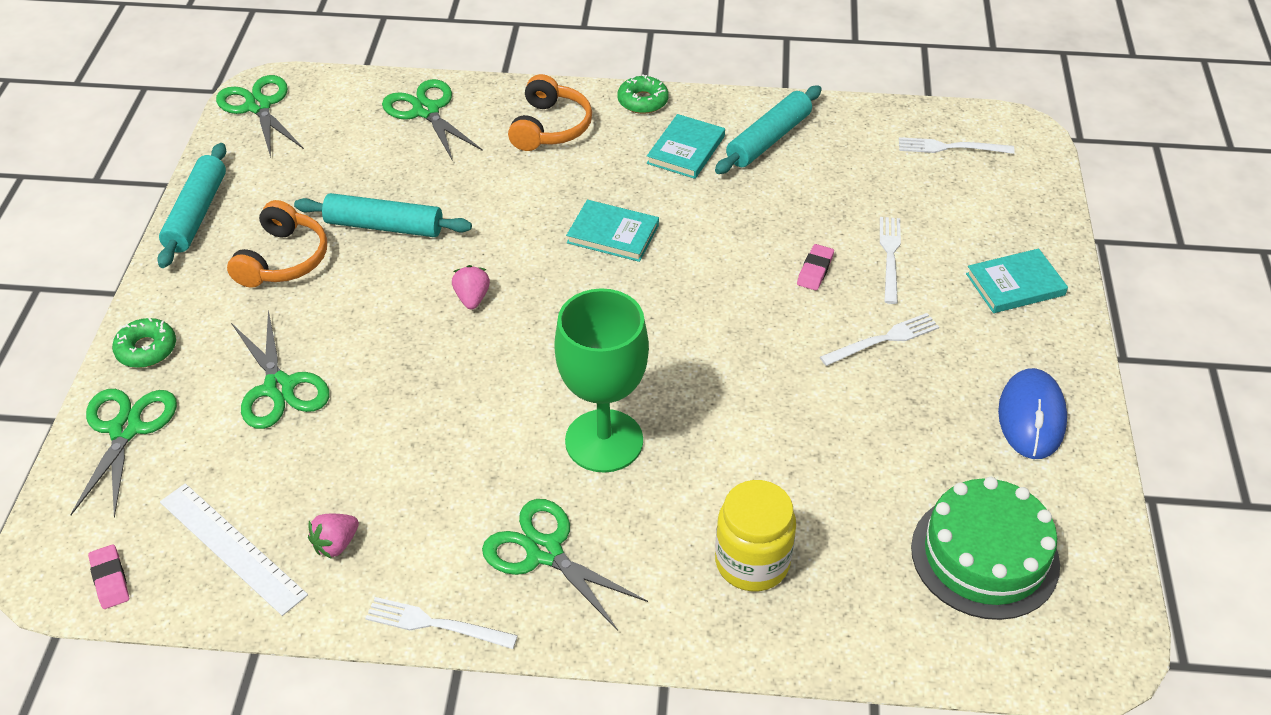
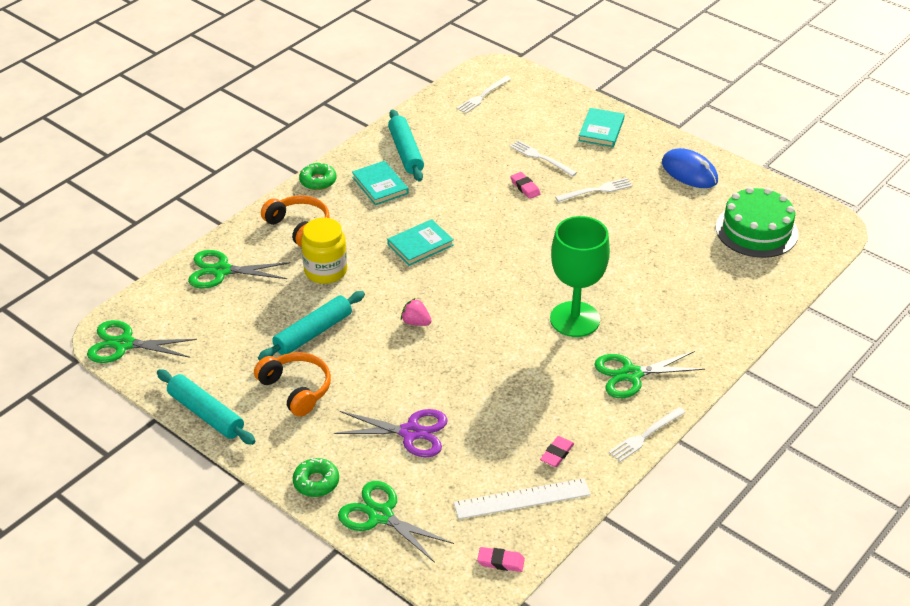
camera: 55 degrees left, 5 degrees down
(279, 387) = (410, 432): green scissors -> purple scissors
(336, 544) = (557, 454): pink strawberry -> pink eraser
(752, 562) = (699, 305): yellow jar -> yellow jar (325, 271)
(883, 340) = (596, 190): white fork -> white fork turned 60 degrees clockwise

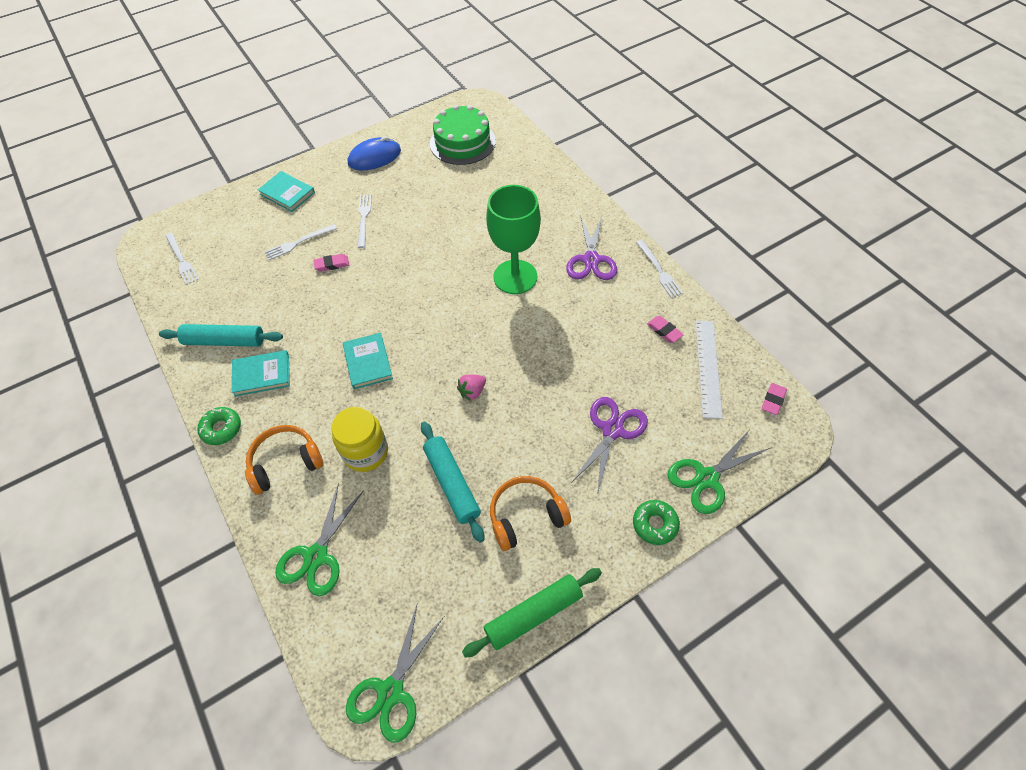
camera: 70 degrees left, 15 degrees up
(206, 414) = (533, 614): turquoise rolling pin -> green rolling pin
(631, 374) = (591, 260): green scissors -> purple scissors

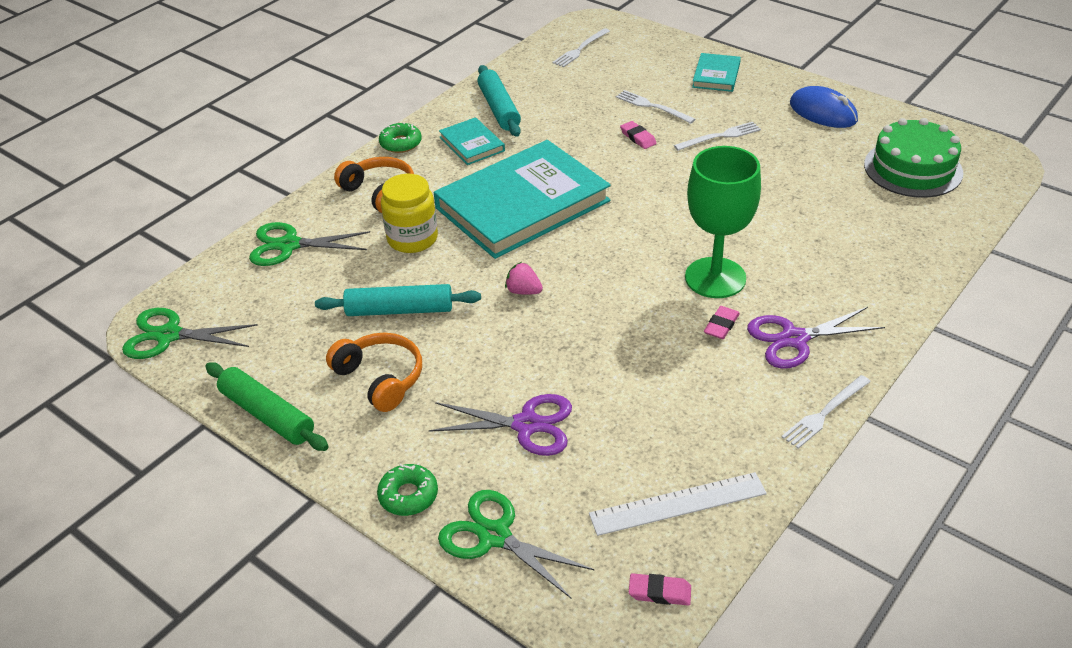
camera: 70 degrees right, 15 degrees down
(368, 362) = (522, 204): turquoise book -> turquoise book, size x2.26
(452, 483) = (400, 310): turquoise rolling pin -> turquoise rolling pin turned 45 degrees clockwise
(664, 331) = (715, 442): pink eraser -> pink eraser (721, 325)

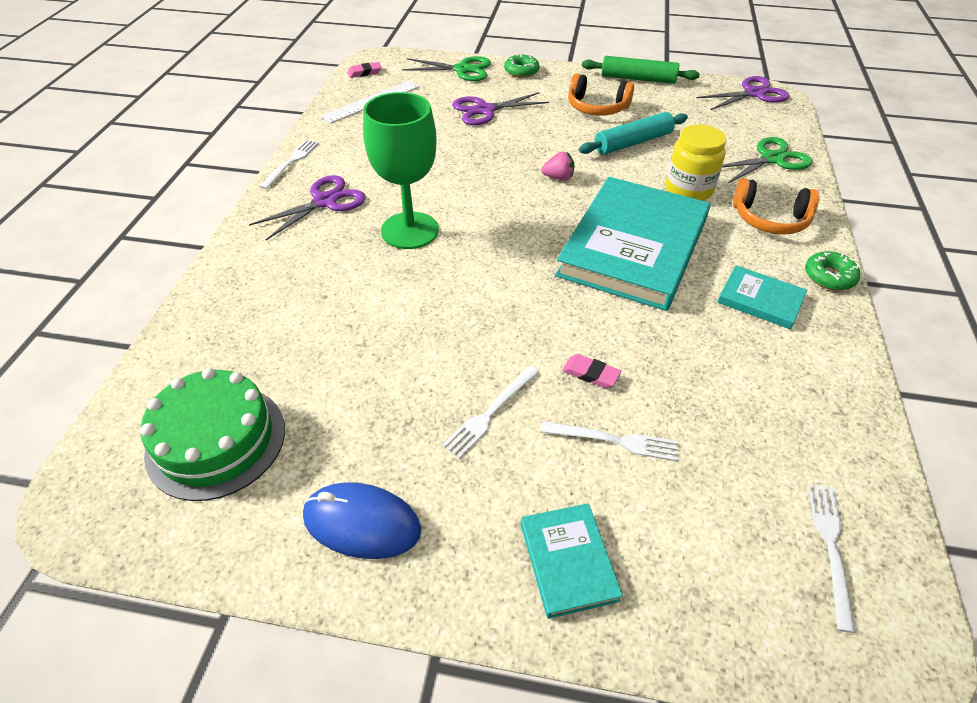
camera: 150 degrees right, 5 degrees up
(169, 335) = (754, 93): green scissors -> purple scissors
(499, 108) = (795, 364): turquoise rolling pin -> none
(721, 325) = (387, 196): pink eraser -> none

